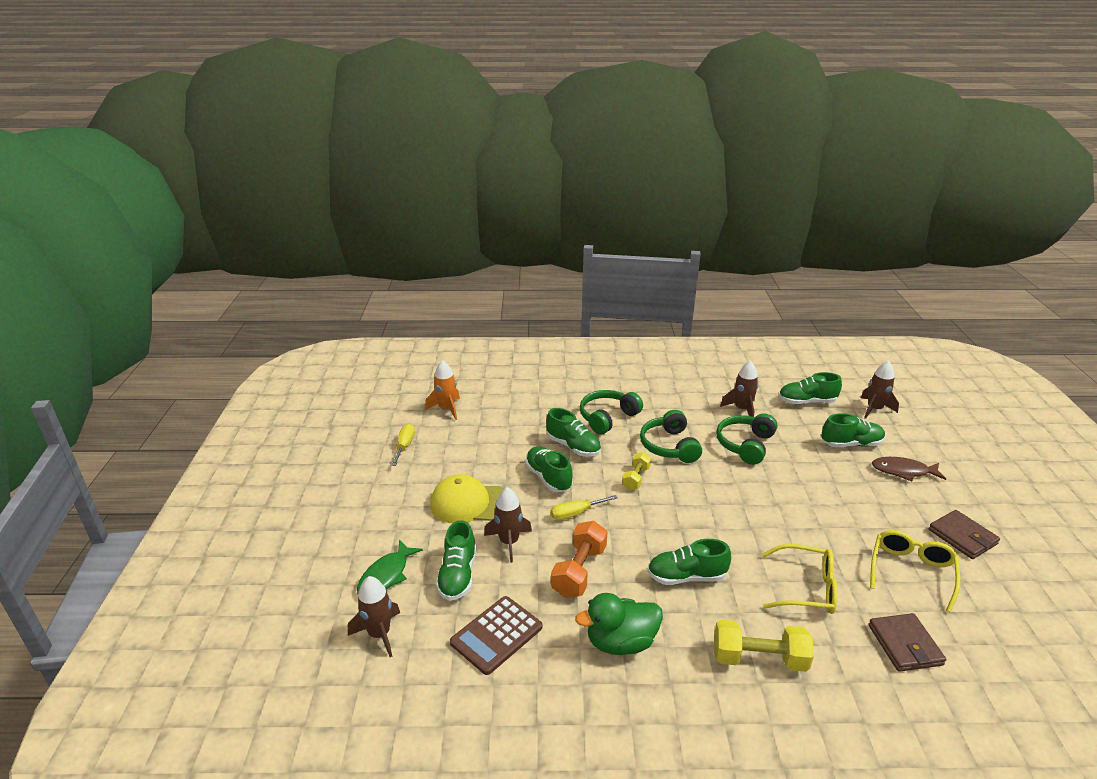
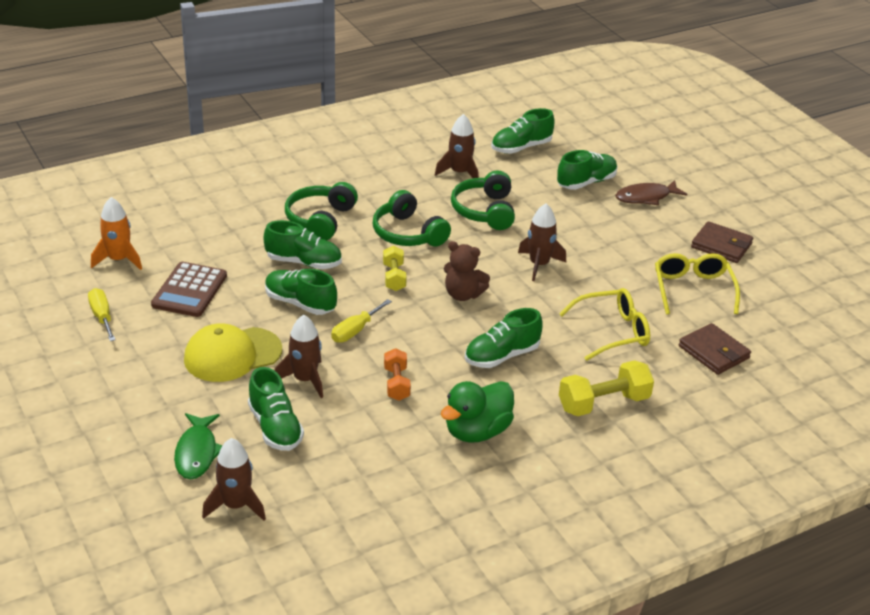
camera: 30 degrees left, 5 degrees up
(496, 635) = (356, 465): brown calculator -> brown calculator (189, 290)
(579, 571) = (397, 384): orange dumbbell -> orange dumbbell, size x0.62
(684, 510) = (463, 294): none -> brown teddy bear
(874, 409) = (591, 139): brown rocket -> brown rocket (539, 265)

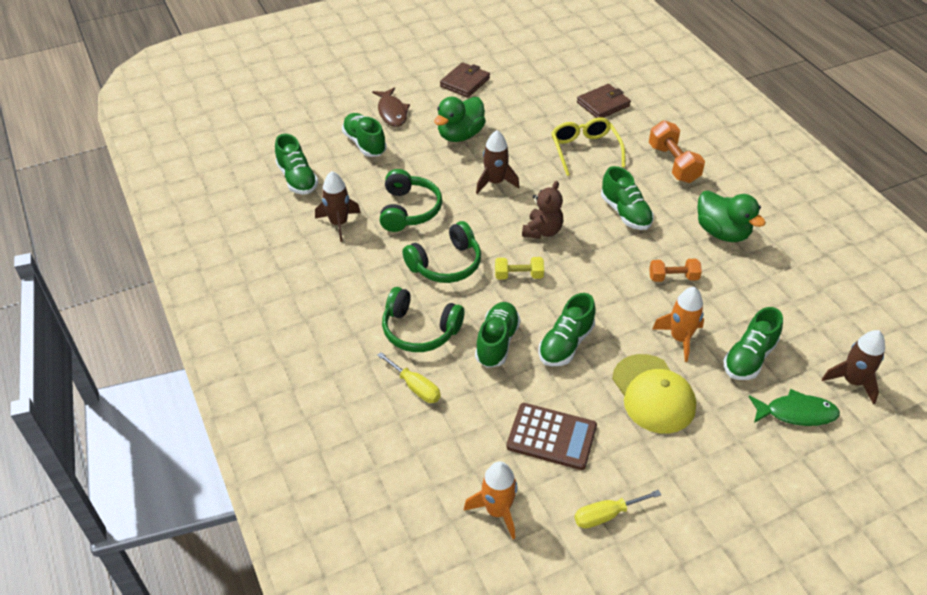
camera: 85 degrees left, 10 degrees up
(275, 428) = (749, 358): green shoe -> green shoe turned 150 degrees clockwise
(305, 380) = (680, 338): brown rocket -> orange rocket
(355, 331) = (604, 304): yellow screwdriver -> yellow screwdriver (415, 387)
(485, 211) = (408, 210): green headphones -> green headphones turned 90 degrees counterclockwise
(603, 403) = (673, 163): yellow dumbbell -> orange dumbbell
(617, 242) = (460, 135): none -> green duck
(693, 290) = (526, 104): yellow glasses -> none

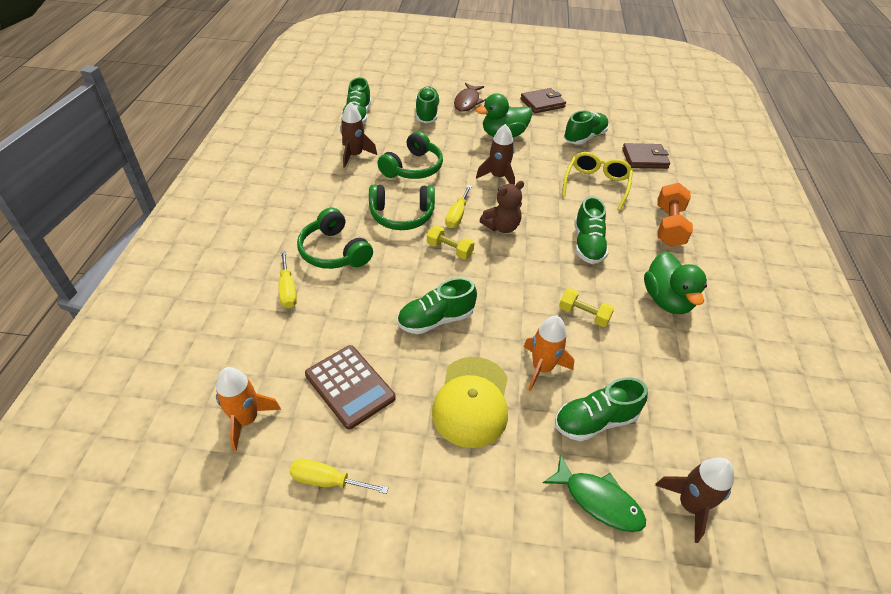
camera: 30 degrees right, 0 degrees up
(494, 239) = (457, 215): none -> yellow screwdriver
(497, 342) = (382, 290): green shoe -> green shoe (584, 137)
(673, 277) = (583, 315): orange dumbbell -> yellow dumbbell

